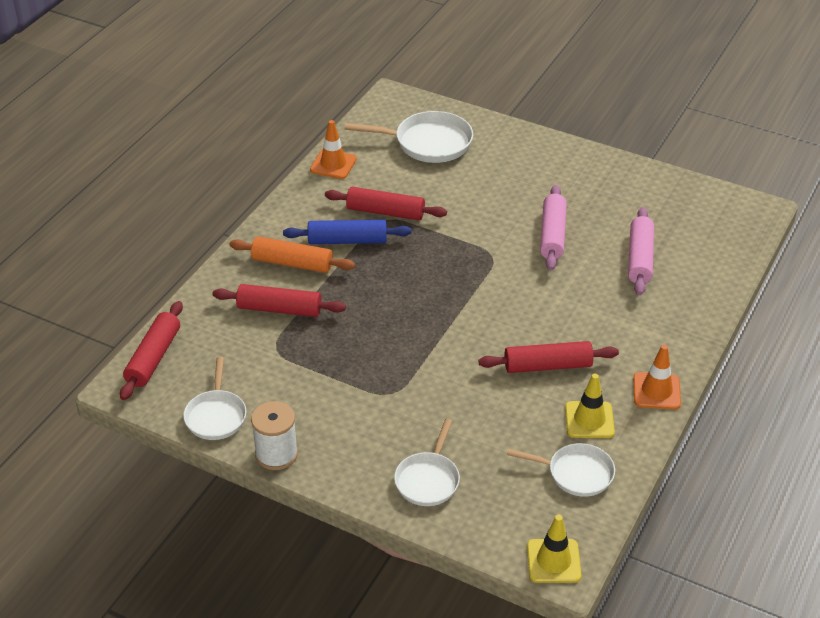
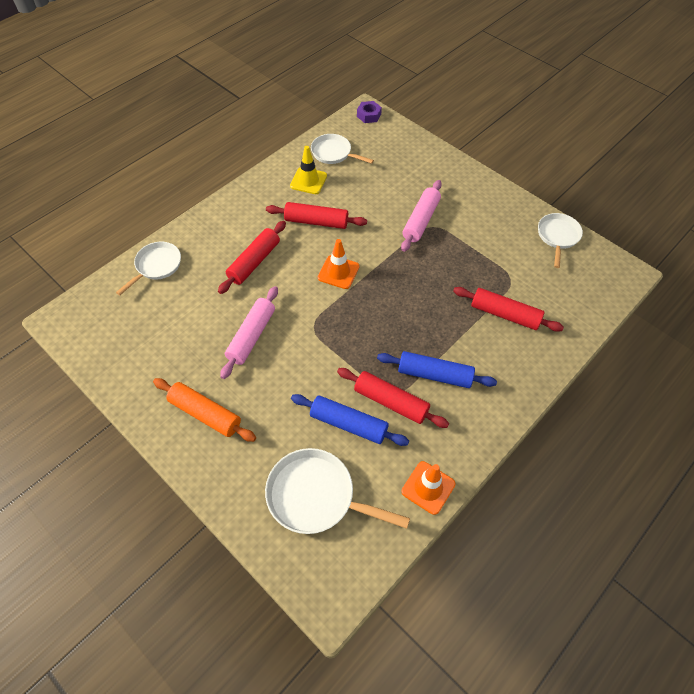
camera: 165 degrees left, 15 degrees up
(153, 357) = (607, 293): red rolling pin -> red rolling pin (254, 262)
(276, 454) = (517, 202): white spool -> none
(292, 263) = (488, 360): orange rolling pin -> orange rolling pin (205, 413)
(420, 189) = (348, 424): none -> blue rolling pin
(428, 480) = (424, 168): white pan -> white pan (156, 266)
(553, 561) = (368, 115): yellow traffic cone -> purple nut
(639, 258) = (195, 294): pink rolling pin -> pink rolling pin (421, 221)
(656, 391) = (254, 189): orange traffic cone -> orange traffic cone (338, 272)

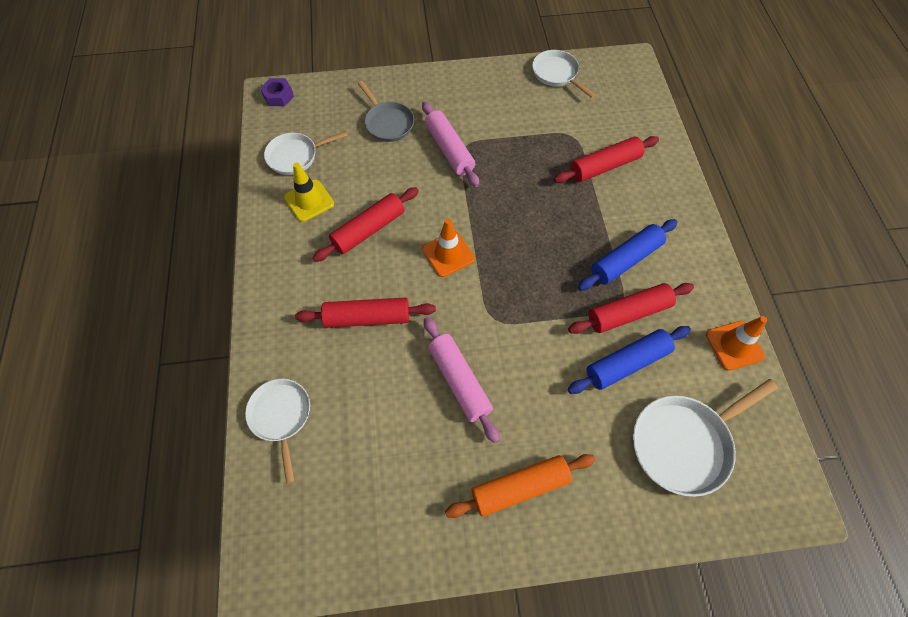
camera: 50 degrees left, 5 degrees up
(254, 262) = (367, 317): red rolling pin -> red rolling pin turned 75 degrees counterclockwise
(407, 177) = (388, 123): none -> grey pan

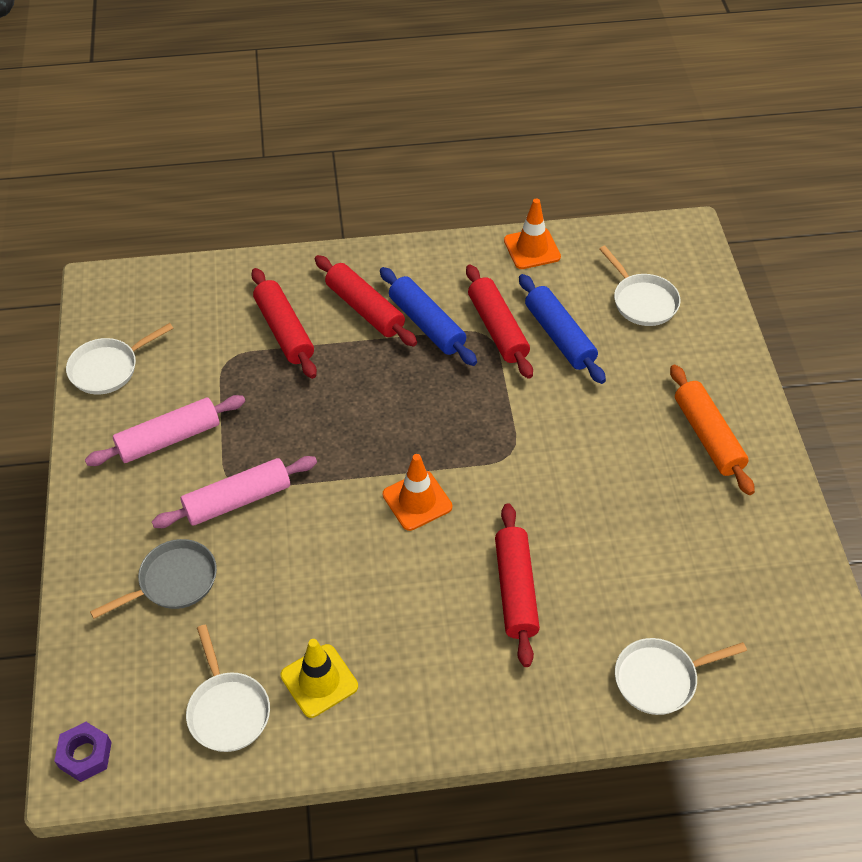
camera: 90 degrees left, 10 degrees down
(368, 229) = (375, 597): red rolling pin -> red rolling pin (364, 309)
(459, 381) = (594, 489): pink rolling pin -> pink rolling pin (169, 439)
(684, 443) = (642, 301): white pan -> white pan, size x0.66

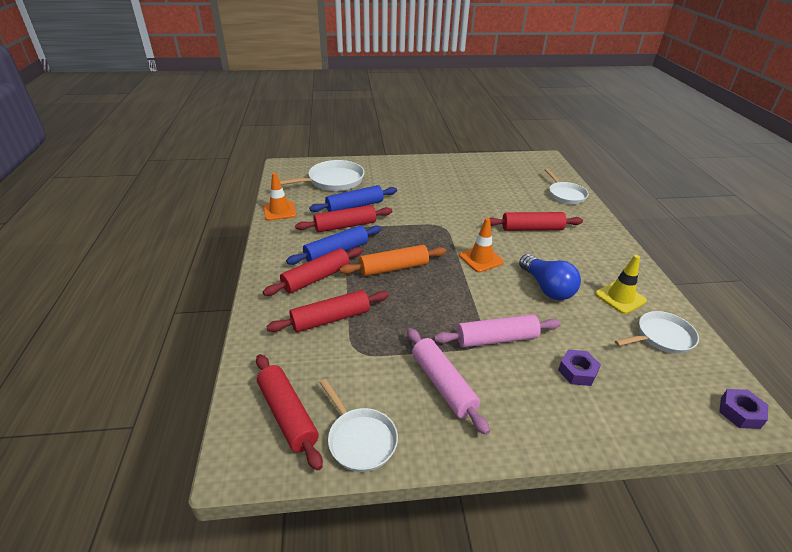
camera: 90 degrees left, 15 degrees down
(145, 311) = (288, 415): none -> red rolling pin
(173, 581) = (577, 371): grey pan -> purple nut
(237, 500) = (496, 339): pink rolling pin -> pink rolling pin turned 75 degrees counterclockwise
(344, 580) = (547, 288): none -> blue light bulb
(642, 301) = (332, 181): white pan -> white pan, size x1.51
(707, 436) = (425, 173): orange rolling pin -> orange rolling pin (394, 268)

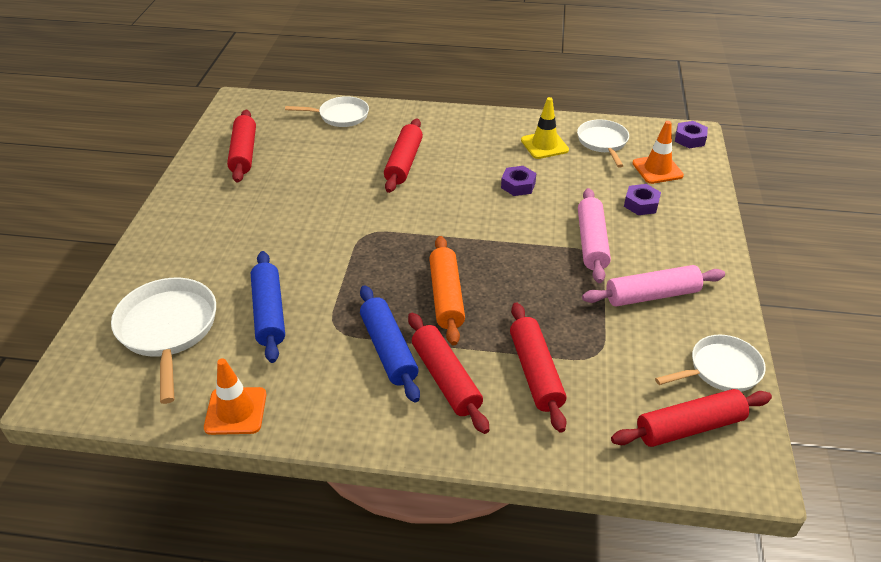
camera: 75 degrees left, 5 degrees up
(345, 226) = (322, 331): red rolling pin -> red rolling pin (243, 153)
(481, 259) = (451, 218): orange traffic cone -> orange traffic cone (657, 169)
(547, 288) = (518, 185): blue light bulb -> purple nut

